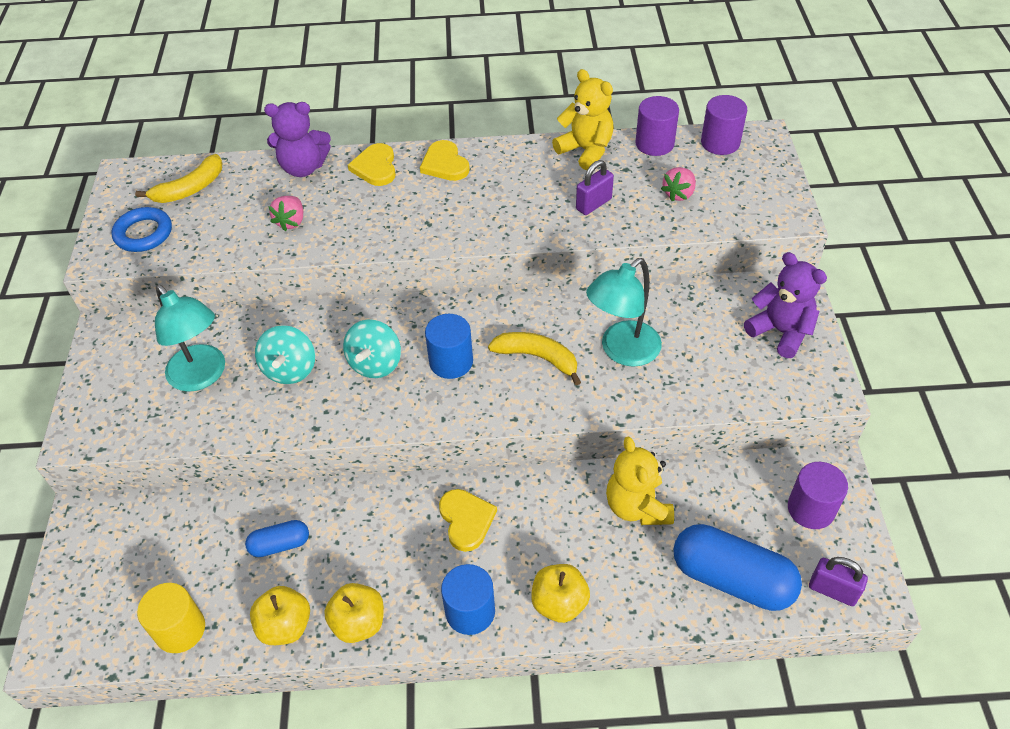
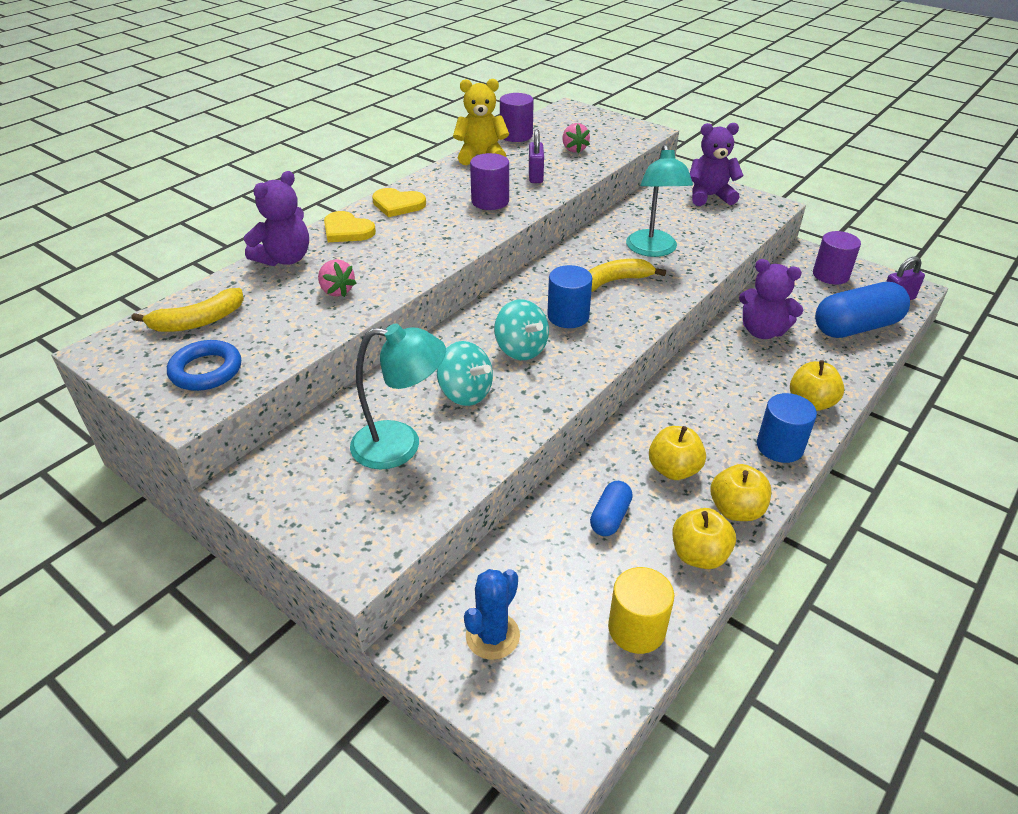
camera: 50 degrees left, 10 degrees down
(114, 550) = (492, 636): none -> blue cactus
(190, 188) = (198, 321): yellow banana -> yellow banana turned 60 degrees clockwise
(370, 553) = (673, 469): none -> yellow apple
(466, 520) = (694, 407): yellow heart -> none
(637, 506) = (762, 331): yellow teddy bear -> purple teddy bear
(720, 143) = (552, 119): purple cylinder -> purple cylinder (490, 201)

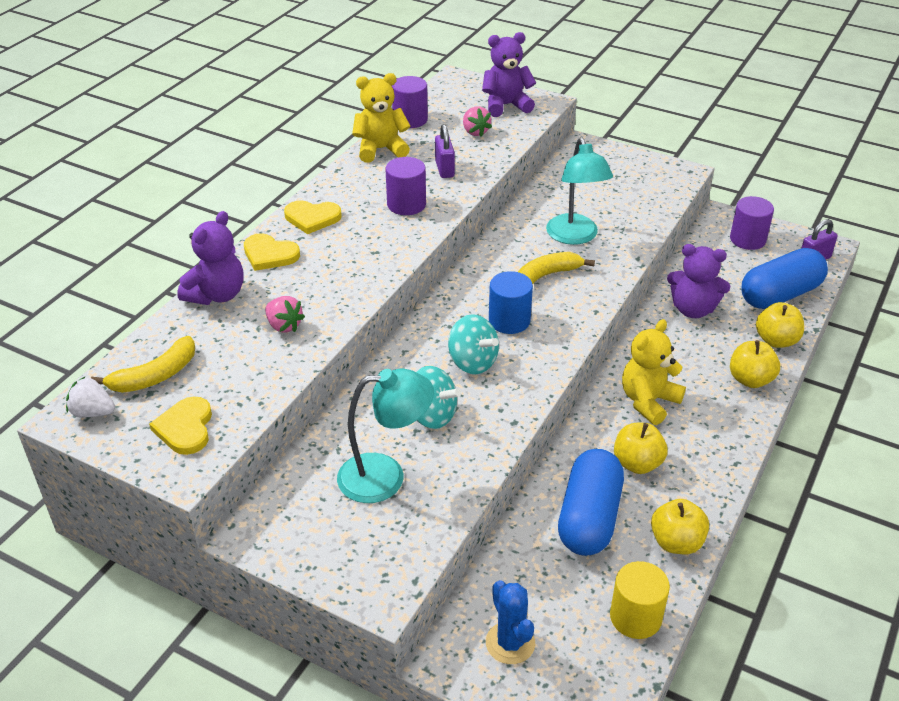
camera: 10 degrees left, 0 degrees up
(126, 347) = (93, 412): none -> white strawberry
(206, 370) = (185, 428): blue ring -> yellow heart
(492, 636) = (510, 643): blue cactus -> blue cactus turned 45 degrees counterclockwise
(610, 517) = (589, 518): blue capsule -> blue capsule, size x1.95
(698, 411) = (648, 401): none -> yellow teddy bear
(709, 196) = (618, 167): purple teddy bear -> purple teddy bear (506, 105)
(736, 510) = (701, 495): yellow apple -> yellow apple (776, 340)
(779, 447) = (729, 428): blue cylinder -> none

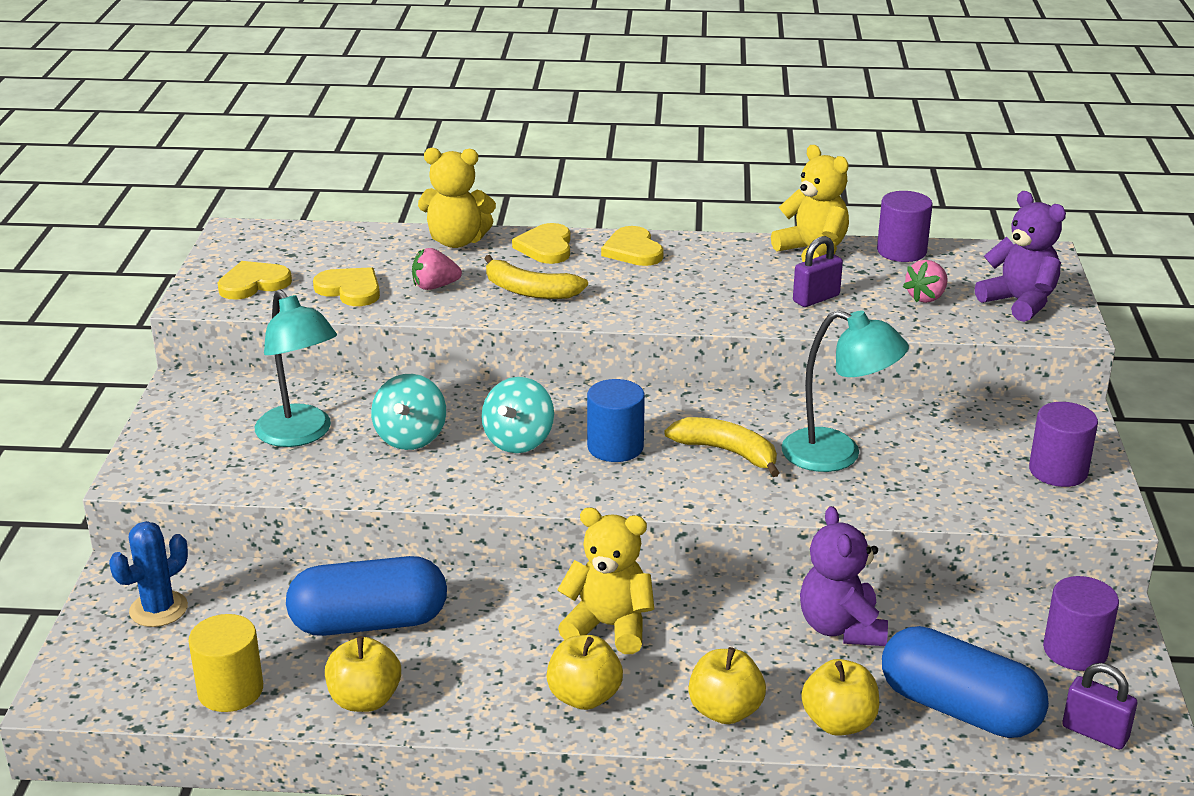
camera: 65 degrees right, 10 degrees down
(93, 412) = (249, 239): white strawberry -> none
(155, 376) = (315, 249): yellow banana -> yellow banana (530, 291)
(217, 295) = (457, 241): purple teddy bear -> yellow teddy bear
(248, 372) = (350, 290): none -> yellow heart
(284, 326) = (435, 286): pink strawberry -> pink strawberry turned 60 degrees clockwise
(406, 204) = (714, 294): purple cylinder -> purple cylinder (1058, 471)
(575, 237) = (837, 455): turquoise lamp -> turquoise lamp turned 120 degrees counterclockwise
(637, 463) = (485, 641): yellow apple -> yellow apple (584, 697)

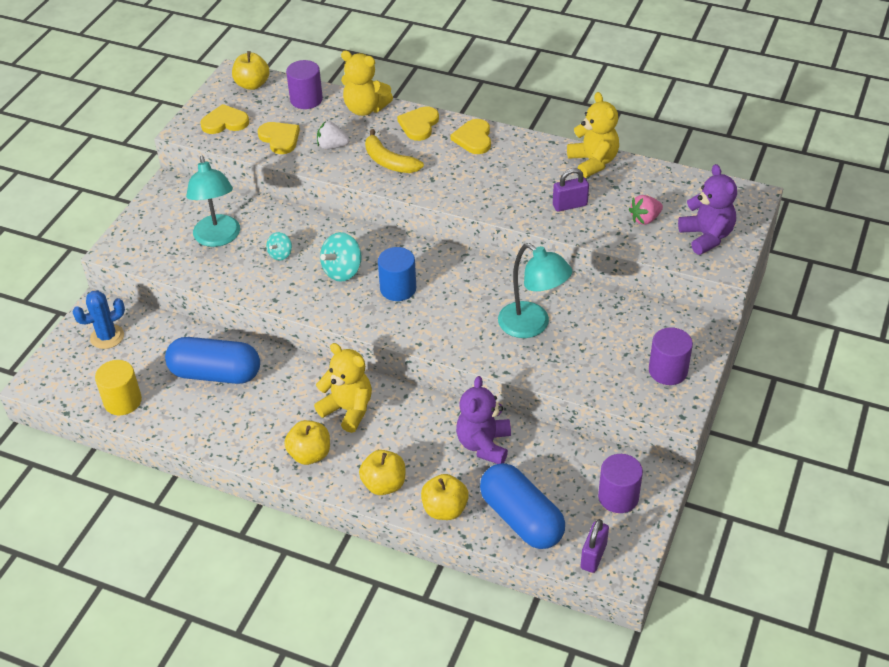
camera: 20 degrees right, 15 degrees up
(365, 700) = (190, 425): yellow apple -> yellow apple (252, 84)
(410, 438) = (280, 254): turquoise spinning top -> turquoise spinning top, size x0.59
(435, 286) = (332, 146): pink strawberry -> white strawberry
(727, 452) = (464, 308): yellow banana -> none
(901, 251) = (654, 174): purple cylinder -> purple cylinder (306, 99)
(1095, 733) = (593, 556): purple padlock -> purple padlock turned 60 degrees clockwise

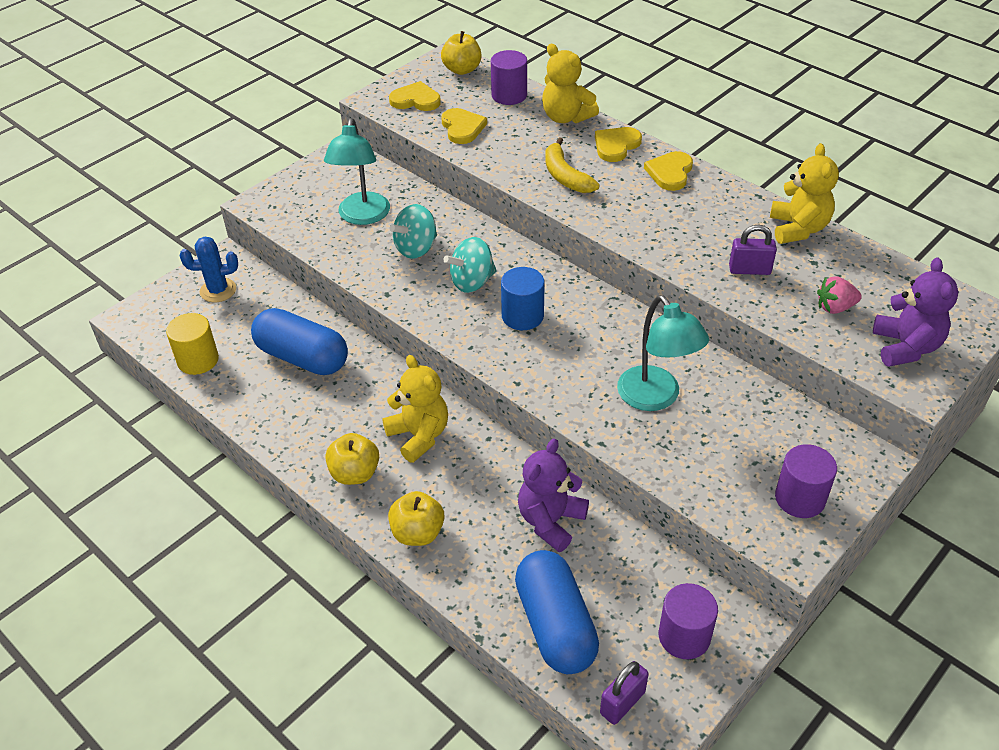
camera: 20 degrees right, 0 degrees up
(280, 254) = (416, 248): turquoise spinning top -> turquoise spinning top, size x1.69
(332, 146) = (512, 147): white strawberry -> none
(445, 509) = (472, 584): yellow apple -> none

